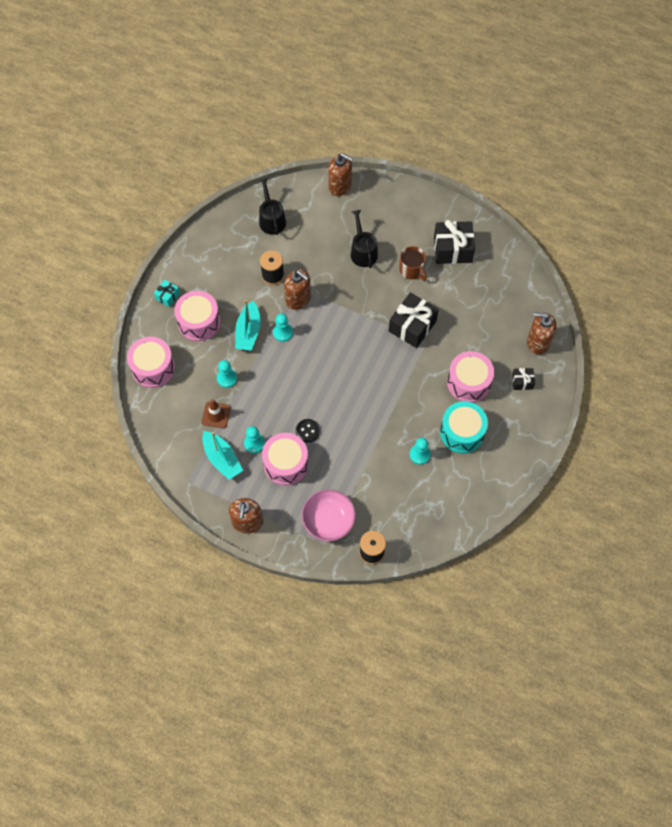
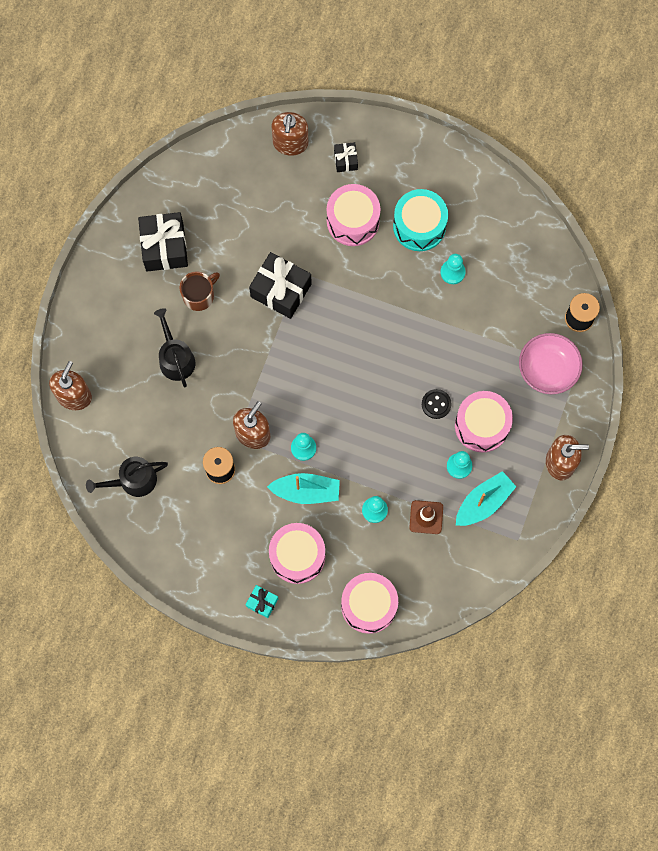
camera: 95 degrees left, 10 degrees up
(363, 251) = (175, 358): black watering can -> black watering can turned 90 degrees clockwise

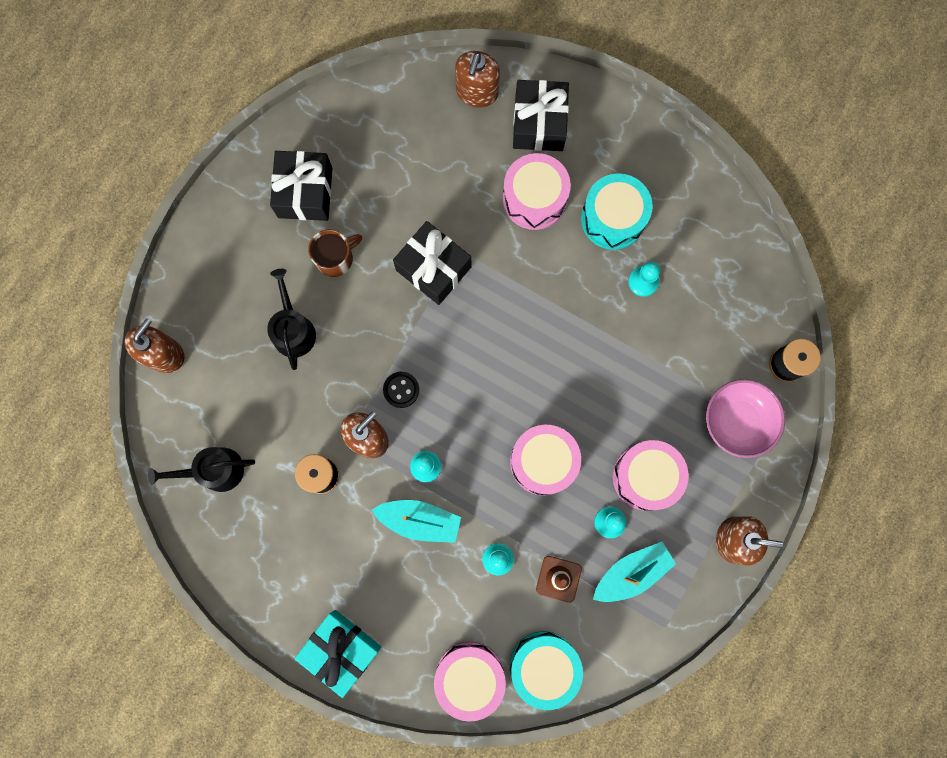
camera: 10 degrees right, 5 degrees up
(262, 602) = (341, 649): turquoise gift -> turquoise gift, size x1.97
(297, 556) = (394, 599): pink drum -> pink drum (543, 461)
(345, 160) = (539, 124): black gift -> black gift, size x1.97
(426, 587) = (543, 666): none -> turquoise drum
(436, 404) = (595, 440): black button -> black button (401, 390)

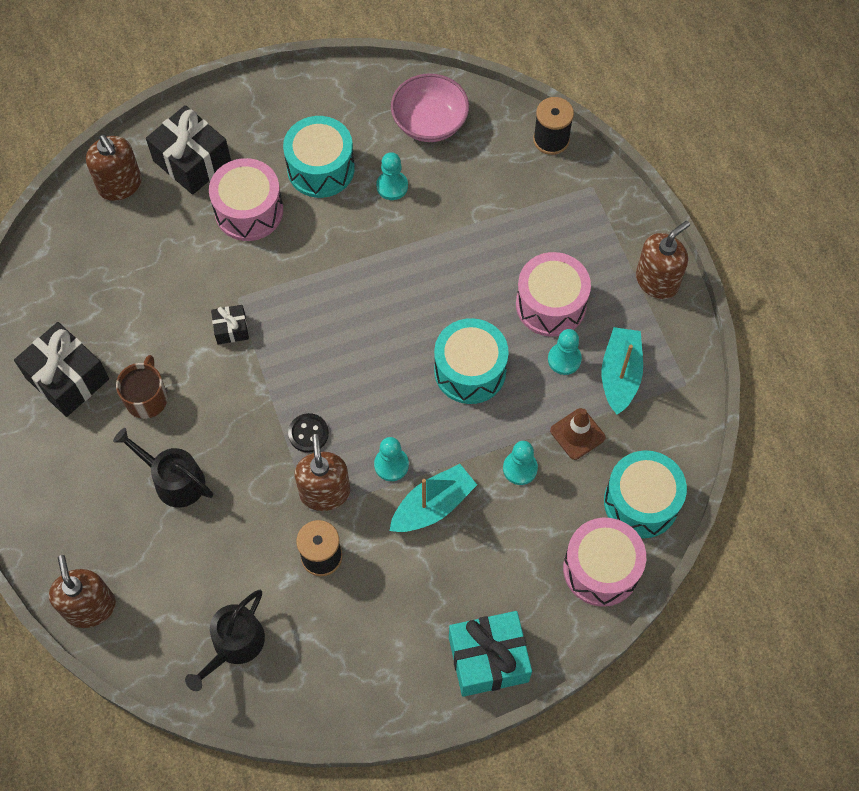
camera: 50 degrees left, 15 degrees down
(433, 268) = (231, 329): black gift -> black gift, size x0.51
(543, 461) = (470, 370): pink drum -> turquoise drum
(737, 421) = (565, 206): pink bowl -> pink bowl (430, 122)

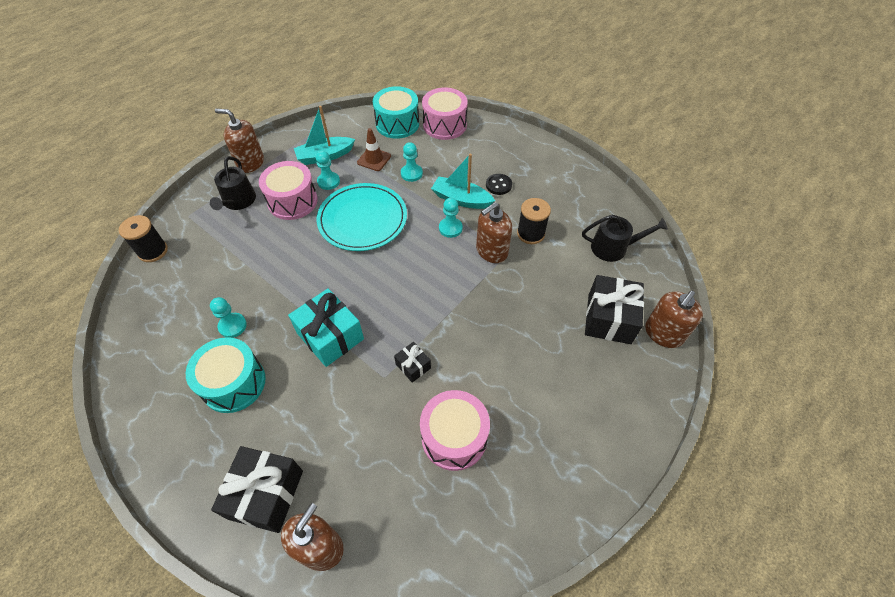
camera: 120 degrees left, 10 degrees down
(67, 378) = (528, 461): black gift -> black gift (609, 318)
(147, 398) = (503, 390): brown mug -> none
(174, 480) = (547, 336): black watering can -> black watering can (238, 201)
(249, 211) = (299, 414): pink drum -> pink drum (454, 437)
(308, 433) = (460, 278): black button -> black button (498, 185)
(430, 122) = (159, 330): pink bowl -> none
(470, 370) = (362, 219): turquoise drum -> turquoise plate
(488, 659) = (524, 145): turquoise gift -> turquoise gift (330, 336)

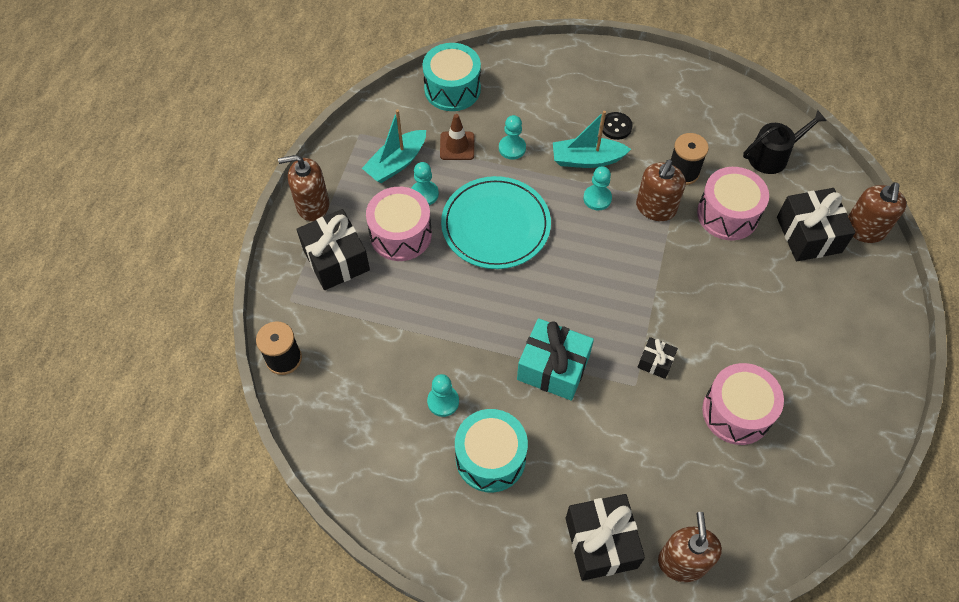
camera: 25 degrees left, 5 degrees up
(238, 201) = (336, 259): black watering can -> black gift
(444, 125) = (508, 71): pink drum -> pink drum (727, 214)

